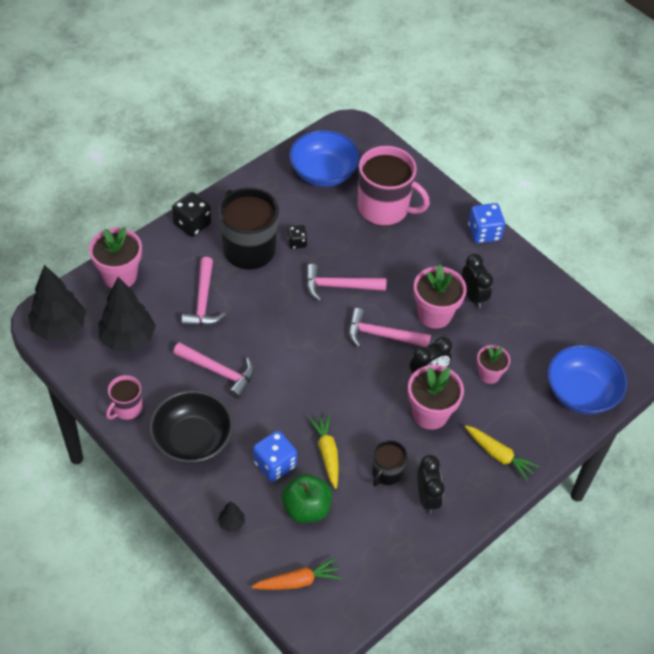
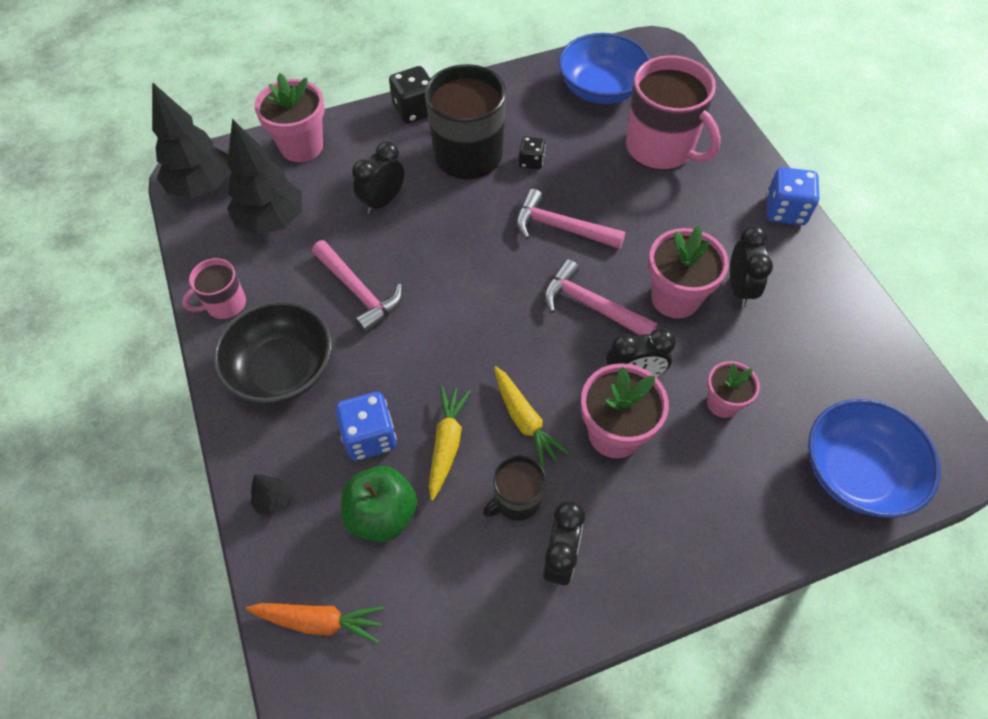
camera: 25 degrees right, 5 degrees up
(203, 301) = (383, 201): pink hammer -> black clock
(499, 455) = (693, 528): yellow carrot -> yellow carrot (525, 420)

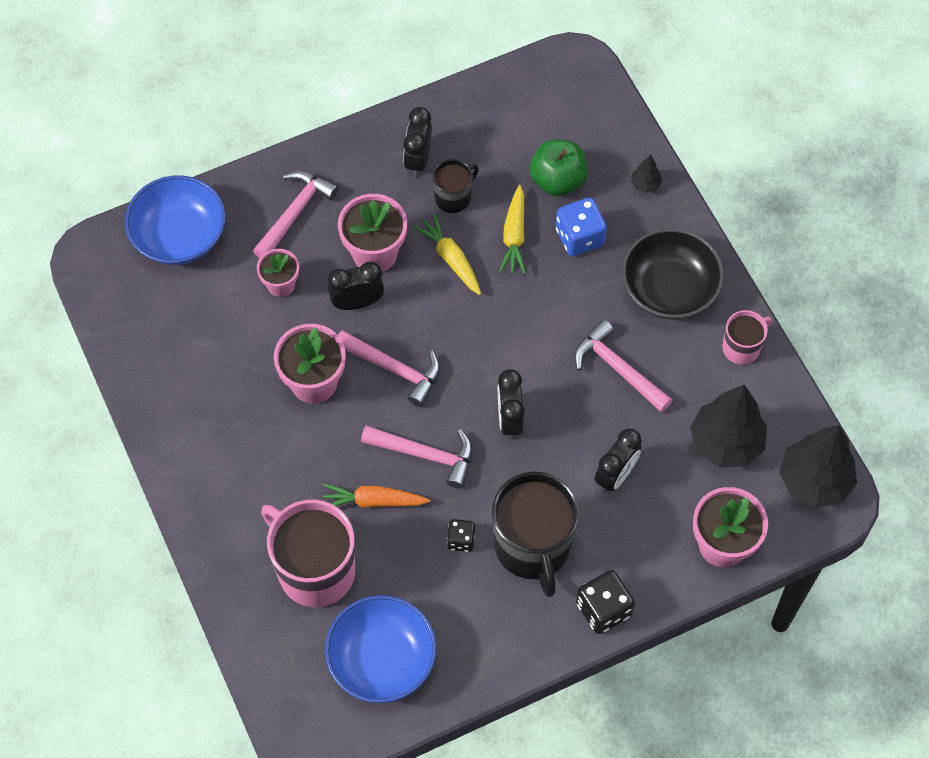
camera: 175 degrees right, 5 degrees up
(319, 621) = (589, 110): orange carrot -> orange carrot (373, 501)
(716, 493) = (295, 212): none -> pink hammer
(739, 288) = (251, 397): black clock -> black clock (509, 419)
(785, 211) = (190, 492): blue dice -> none

